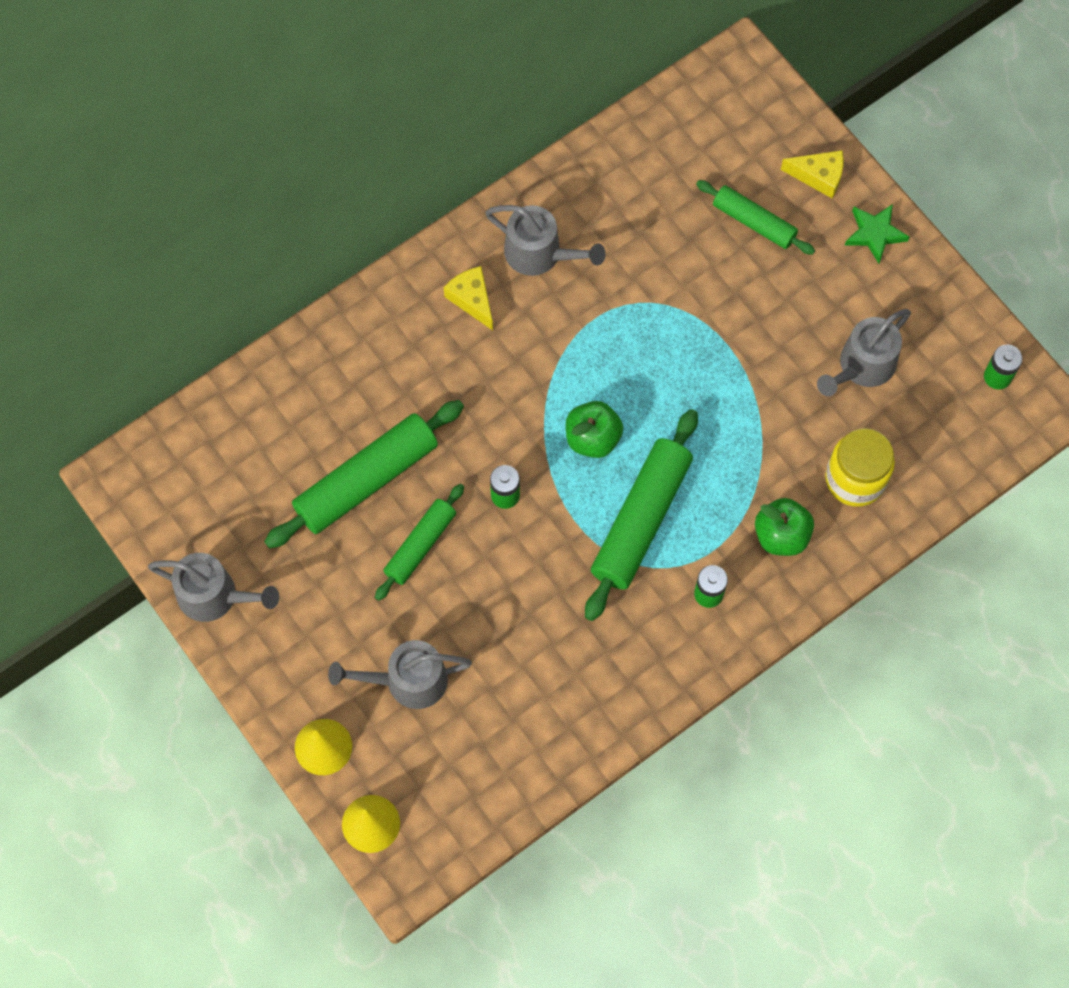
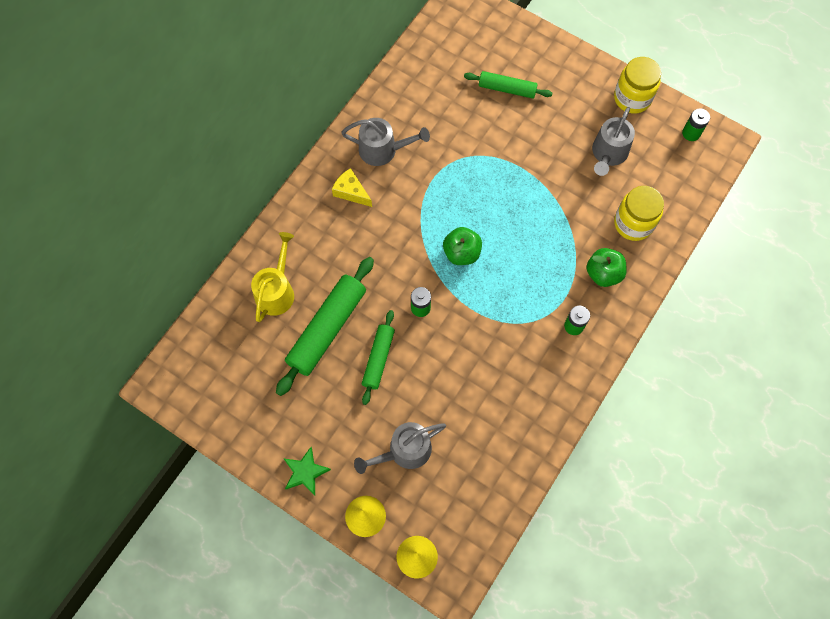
camera: 20 degrees left, 0 degrees up
(215, 596) = (255, 440): grey watering can -> none
(318, 404) = (276, 290): none -> yellow watering can
(640, 519) = (512, 294): green rolling pin -> none
(818, 176) = (534, 50): yellow cheese -> none
(875, 234) = (582, 73): green star -> green star (305, 472)
(932, 296) = (632, 98): none -> yellow jar

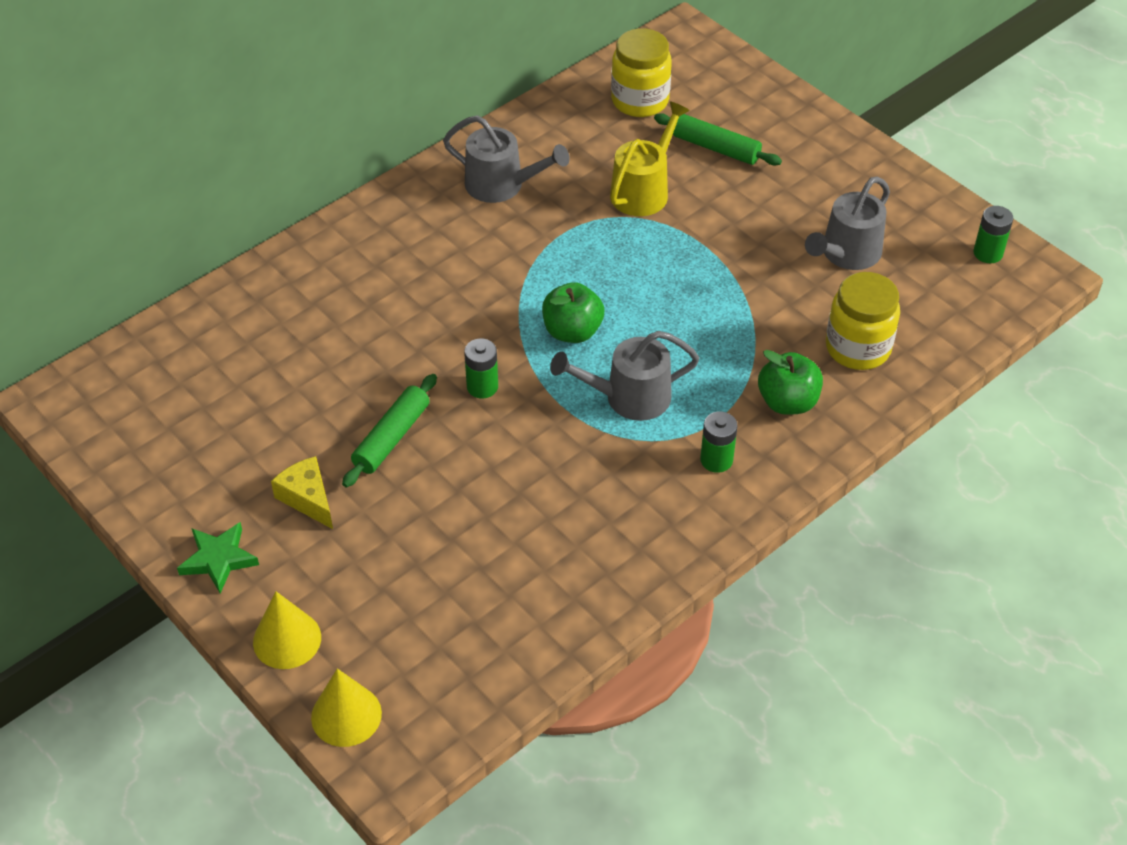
camera: 15 degrees right, 20 degrees down
(276, 290) = (274, 321): yellow watering can -> yellow watering can (643, 190)
(327, 328) = (329, 383): green rolling pin -> none
(351, 192) = (434, 225): yellow cheese -> yellow cheese (307, 498)
(404, 451) = (383, 566): grey watering can -> grey watering can (628, 397)
(632, 98) = (907, 193): yellow jar -> yellow jar (640, 101)

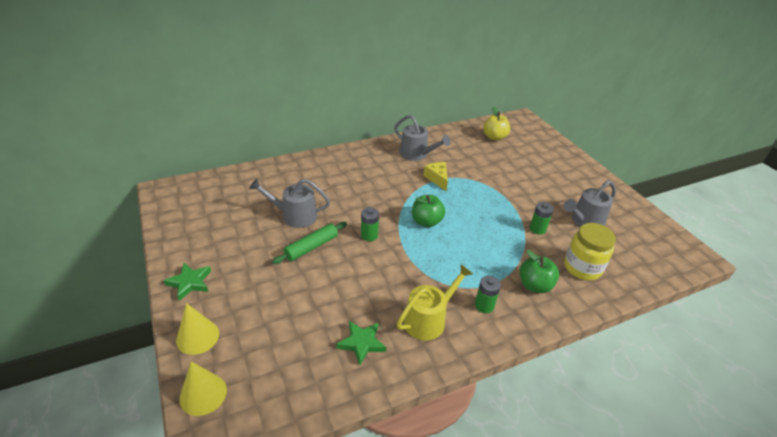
camera: 15 degrees right, 10 degrees down
(307, 498) = (253, 265): yellow cheese -> yellow cheese (437, 179)
(547, 574) = (361, 343): none -> green star
(628, 397) = (445, 260): grey watering can -> grey watering can (294, 216)
(640, 101) = (494, 137): yellow jar -> yellow apple
(643, 190) = (484, 171): yellow watering can -> yellow watering can (429, 319)
(716, 148) = (526, 162): green rolling pin -> none
(988, 253) = (666, 239): green battery -> green battery (537, 229)

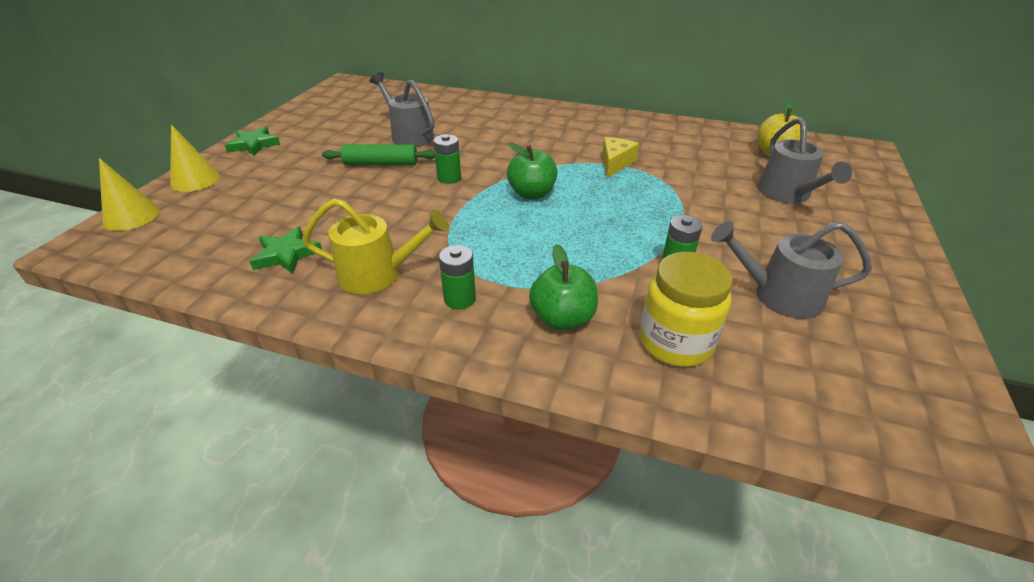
camera: 45 degrees right, 0 degrees up
(417, 154) = (627, 134): grey watering can -> grey watering can (788, 194)

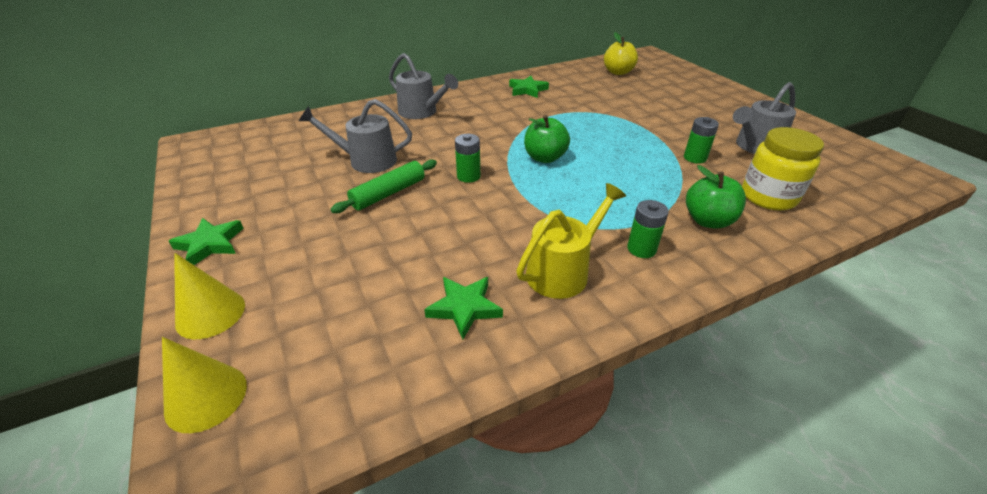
camera: 45 degrees left, 0 degrees up
(615, 163) = (553, 114): yellow cheese -> none
(635, 134) = (527, 90): none -> green star
(788, 194) = (664, 92): grey watering can -> grey watering can (421, 112)

